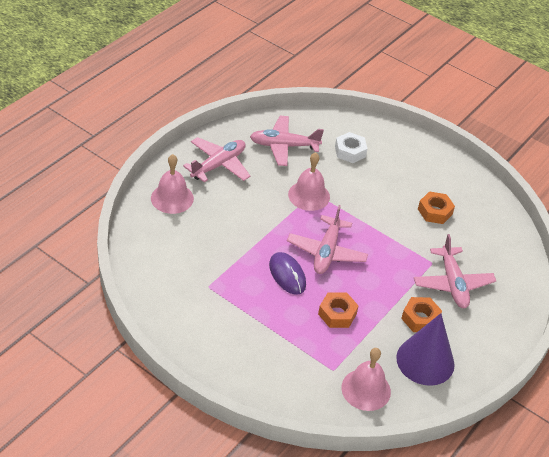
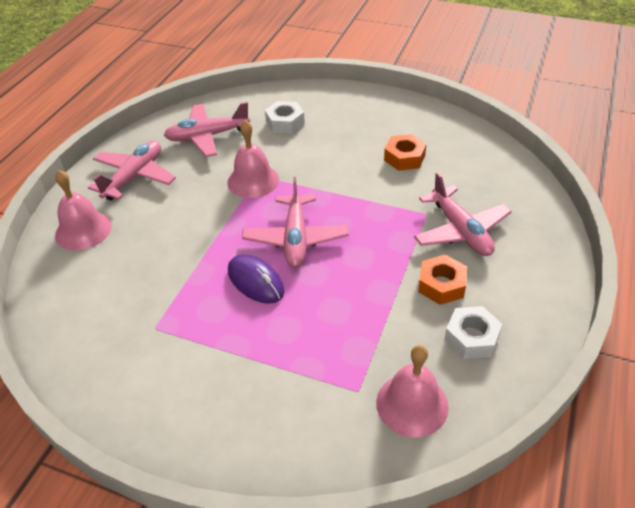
camera: 10 degrees left, 0 degrees up
(337, 314) = (336, 311): orange nut -> none
(425, 361) = (471, 338): purple cone -> white nut

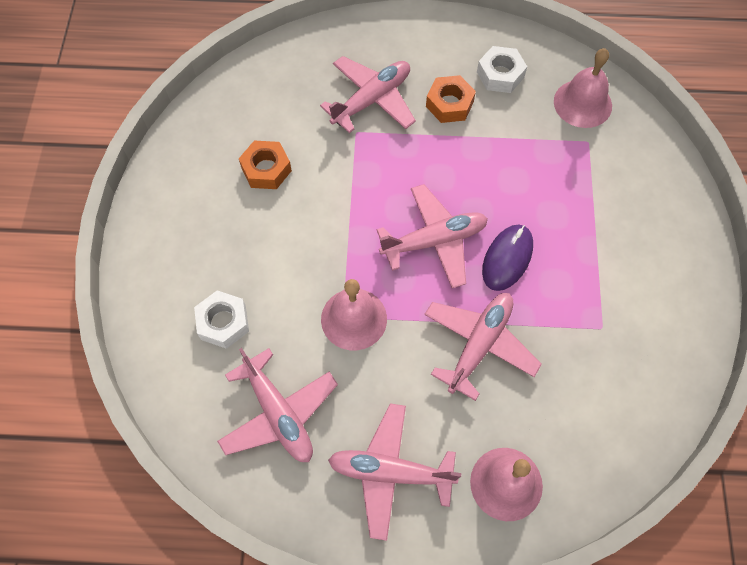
camera: 110 degrees left, 20 degrees up
(191, 242) = (479, 345): none -> pink plane

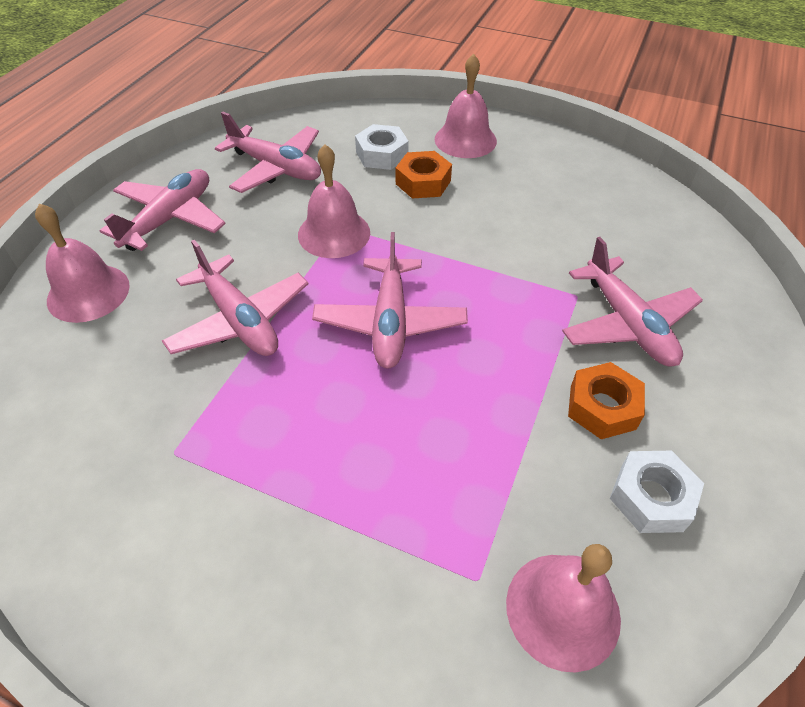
camera: 110 degrees right, 15 degrees down
(174, 256) = (465, 140): none -> pink bell
(266, 169) = (544, 212): orange nut -> orange nut (423, 182)
(278, 413) = (276, 168): pink plane -> pink plane turned 135 degrees counterclockwise
(507, 258) = (328, 385): purple mouse -> none

